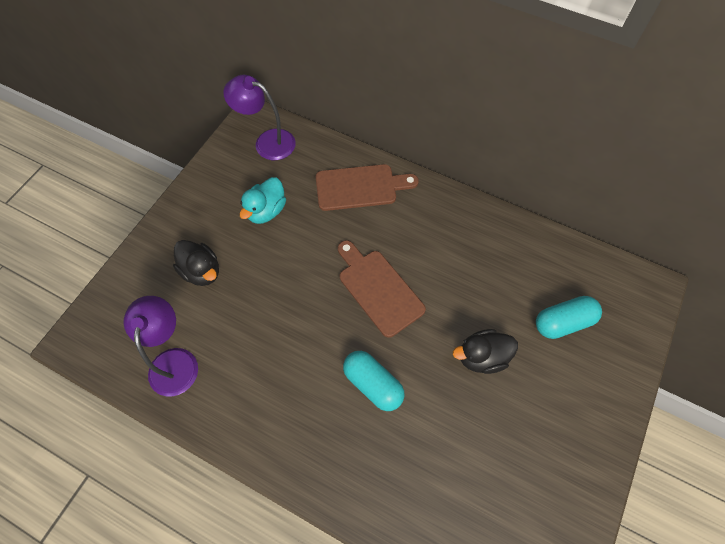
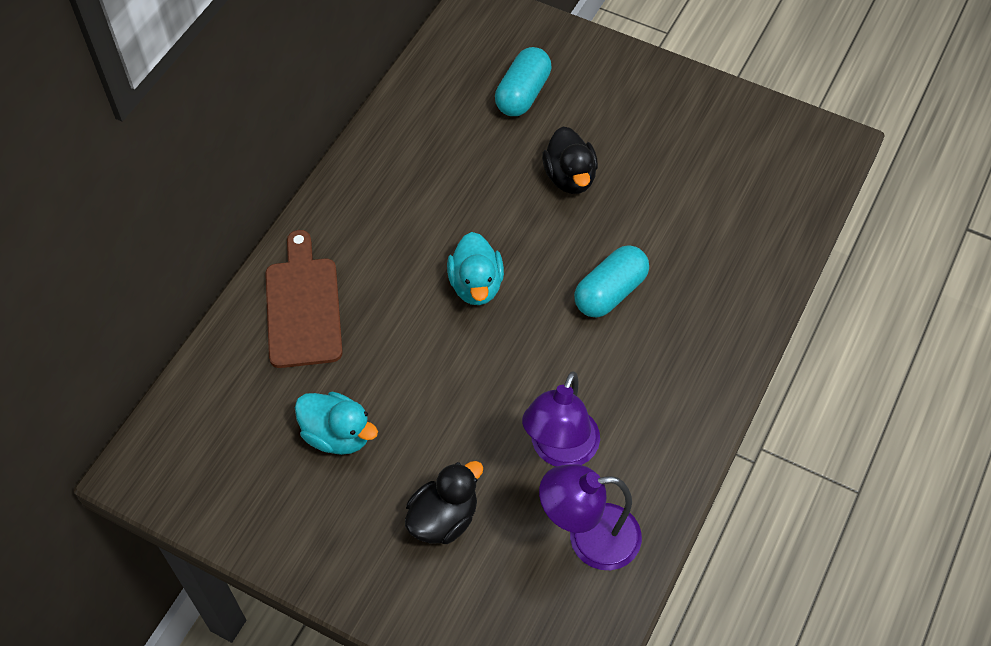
camera: 90 degrees left, 5 degrees down
(267, 142) = (196, 443): purple lamp -> purple lamp (560, 451)
(378, 289) = (476, 285): brown cutting board -> turquoise duck
(563, 322) = (523, 94): turquoise capsule -> turquoise capsule turned 45 degrees clockwise

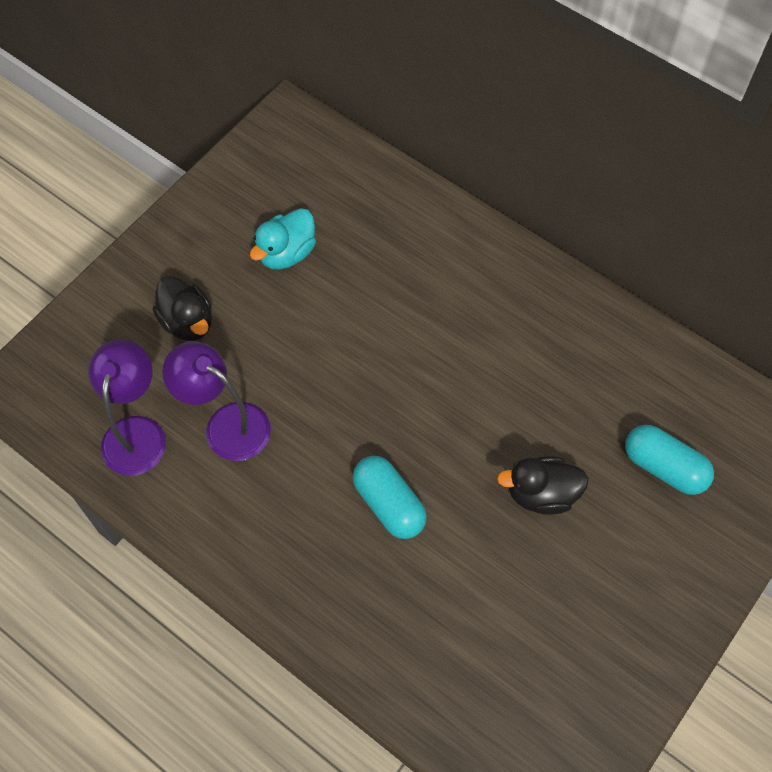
camera: 100 degrees right, 5 degrees up
(303, 306) = (422, 239): brown cutting board -> none
(476, 285) = (420, 382): turquoise duck -> none

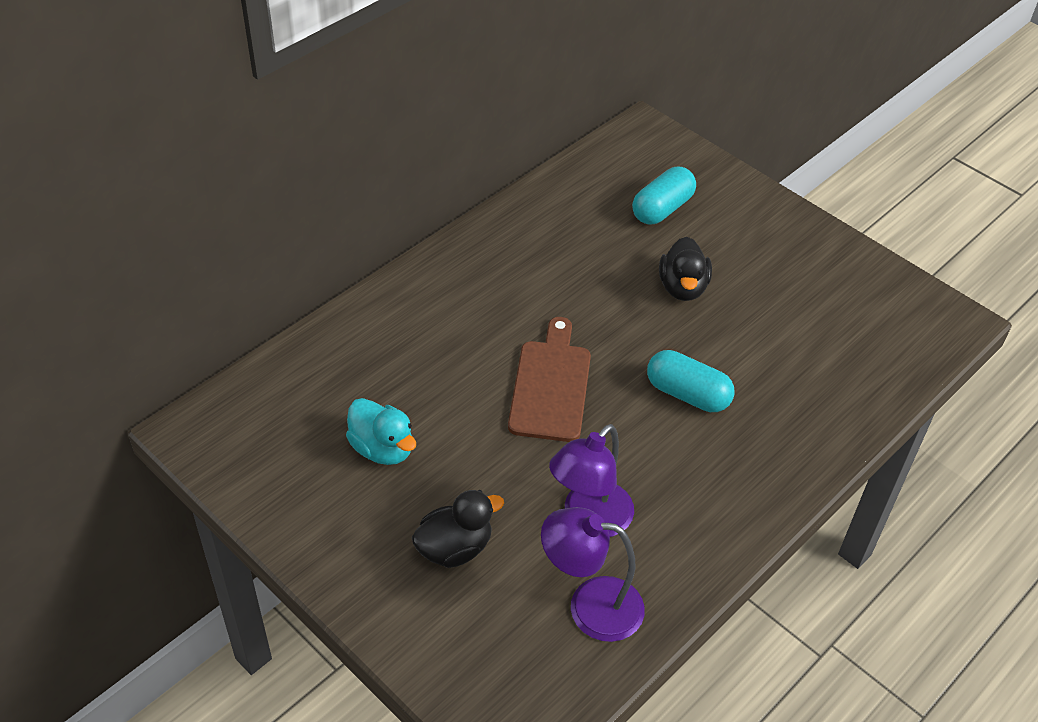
camera: 85 degrees left, 15 degrees down
(380, 378) = (550, 385): none -> brown cutting board
(389, 504) = (687, 394): turquoise capsule -> turquoise capsule turned 60 degrees clockwise

